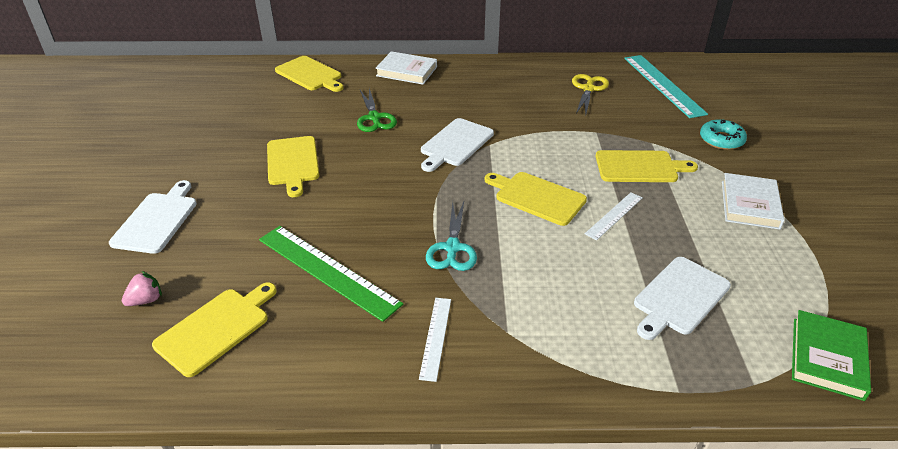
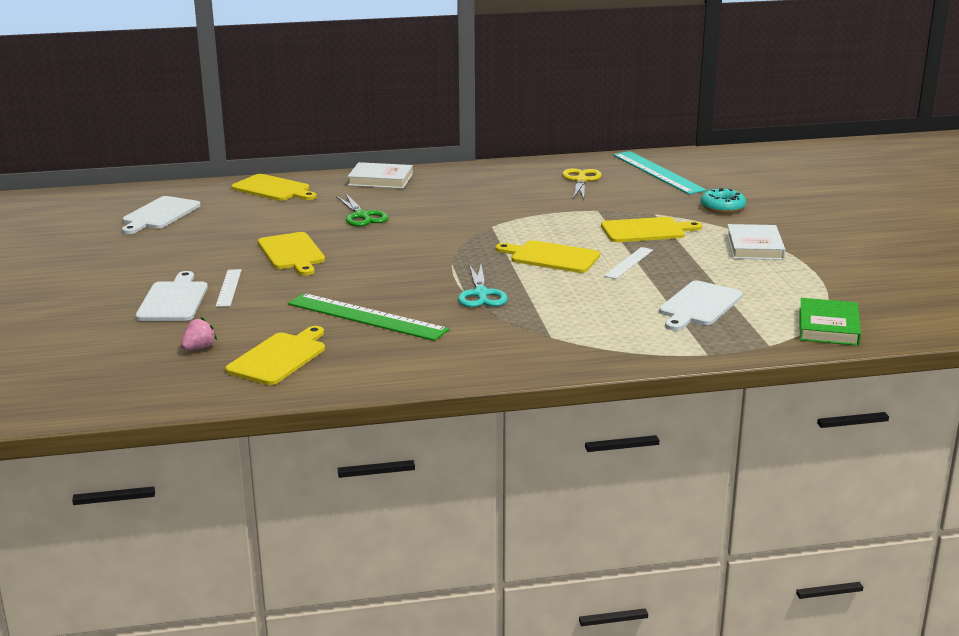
camera: 10 degrees left, 15 degrees down
(436, 337) = (487, 345): white ruler -> white ruler (229, 288)
(455, 144) = (456, 228): white cutting board -> white cutting board (159, 214)

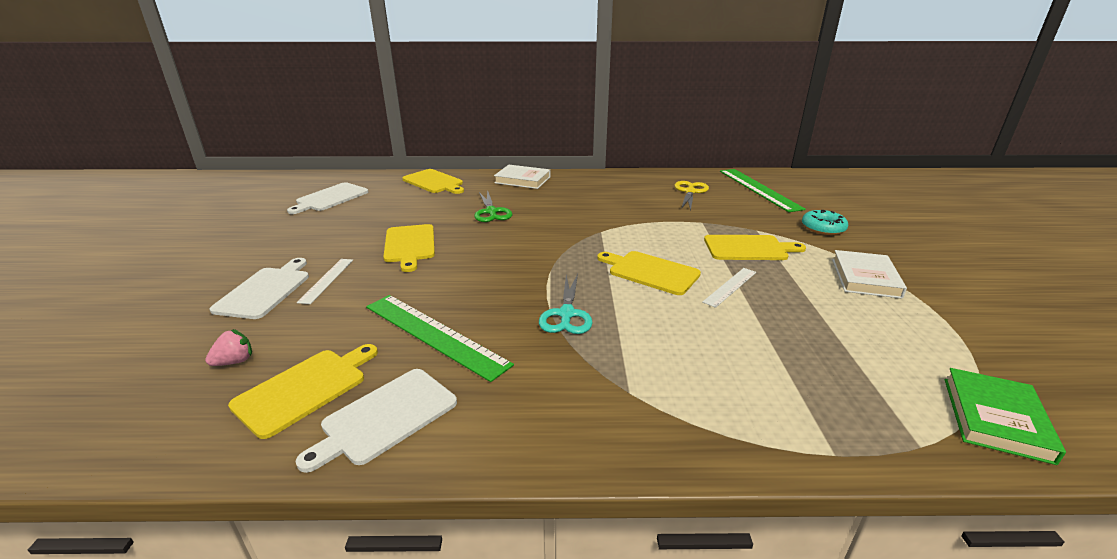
camera: 10 degrees right, 5 degrees up
(658, 172) = (759, 189): turquoise ruler -> green ruler
(698, 305) = (813, 359): white cutting board -> white cutting board (385, 417)

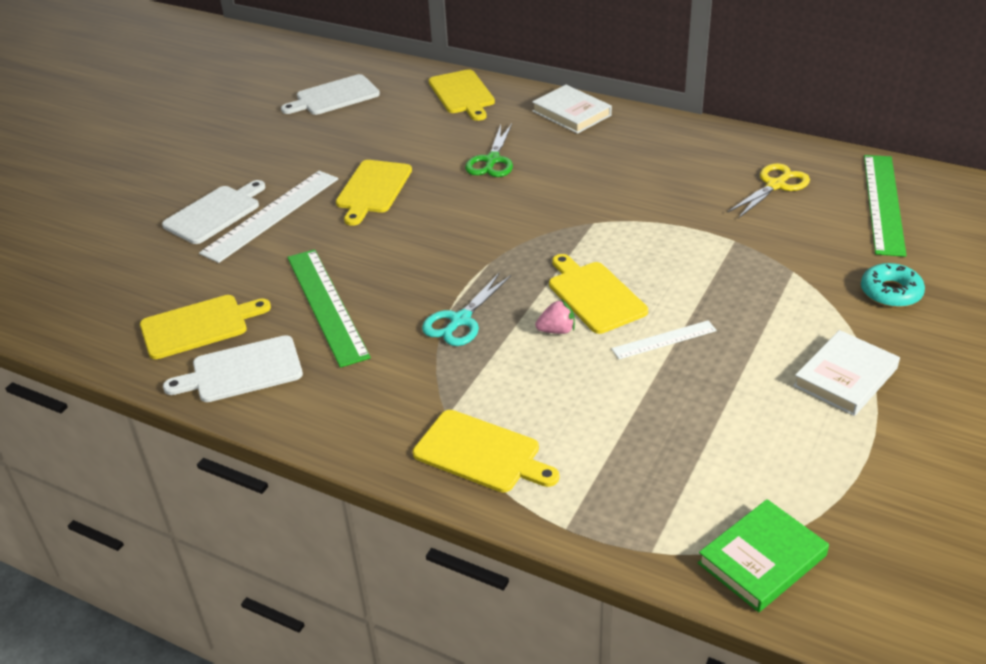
camera: 30 degrees right, 10 degrees up
(234, 361) = (161, 283): pink strawberry -> pink strawberry (557, 330)
(327, 280) = (271, 215): white ruler -> white ruler, size x1.86
(748, 248) = (748, 296): yellow cutting board -> yellow cutting board (481, 453)

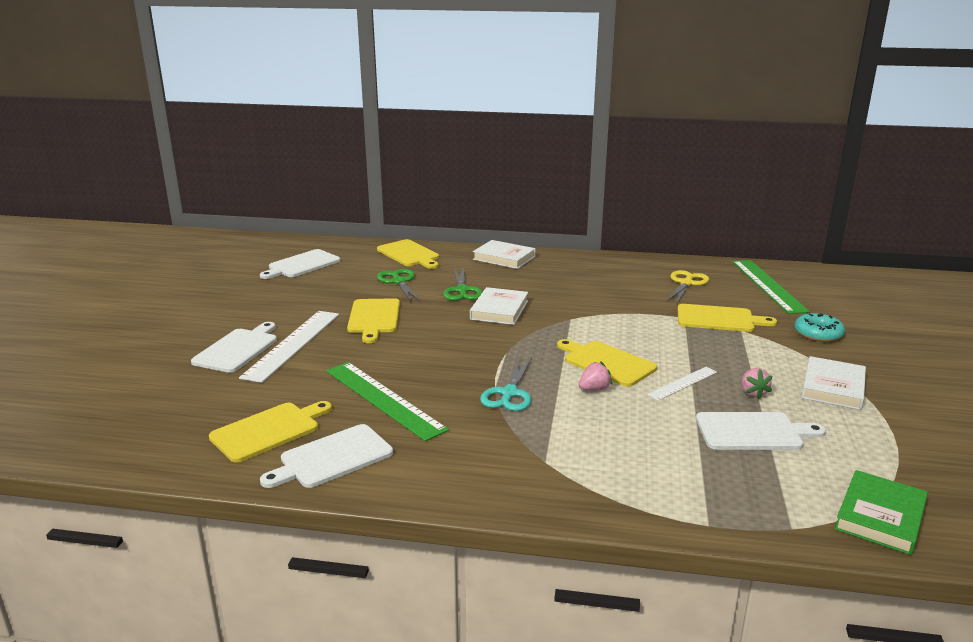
camera: 20 degrees left, 15 degrees down
(428, 137) = (399, 282): none -> green scissors
(481, 453) = (595, 483): yellow cutting board -> yellow cutting board (719, 319)
(518, 197) = (499, 310): none -> white book
(699, 422) = (753, 432): none -> white cutting board
(738, 368) = (753, 393): none -> pink strawberry

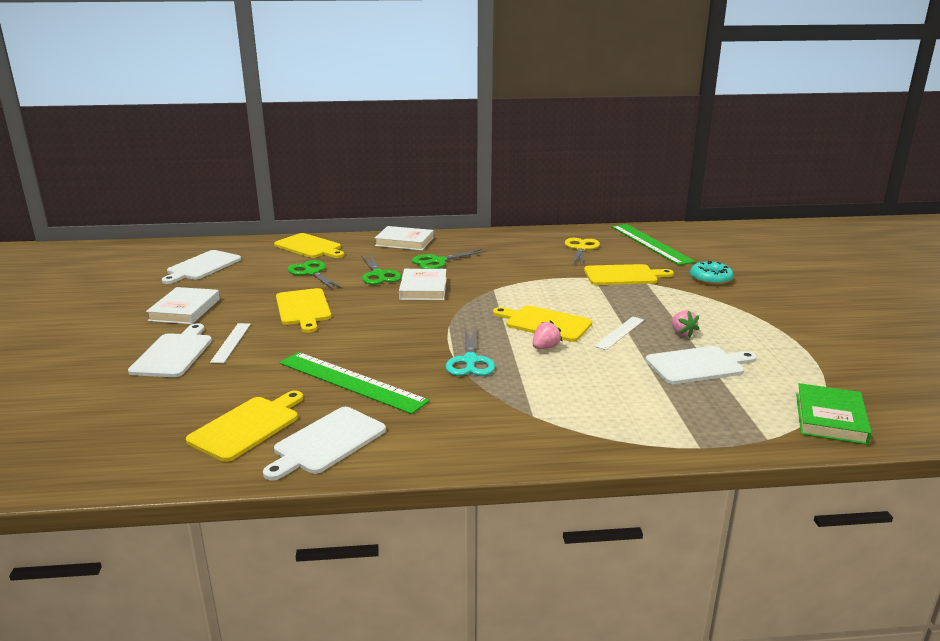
camera: 15 degrees left, 0 degrees up
(293, 344) = (231, 342): white ruler -> white ruler, size x0.54
(528, 282) = (438, 261): none -> green scissors
(833, 387) = (743, 321): white book -> white book (185, 310)

